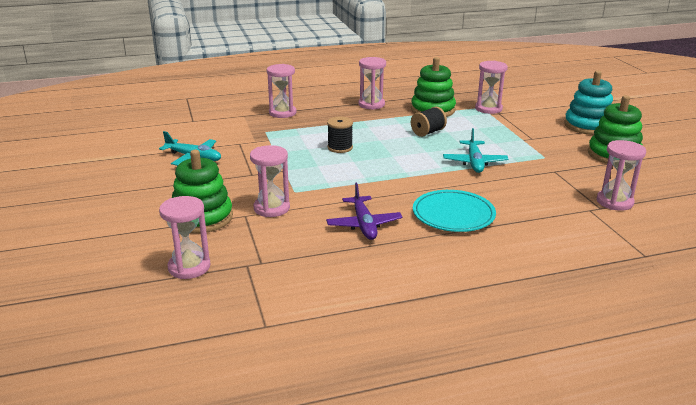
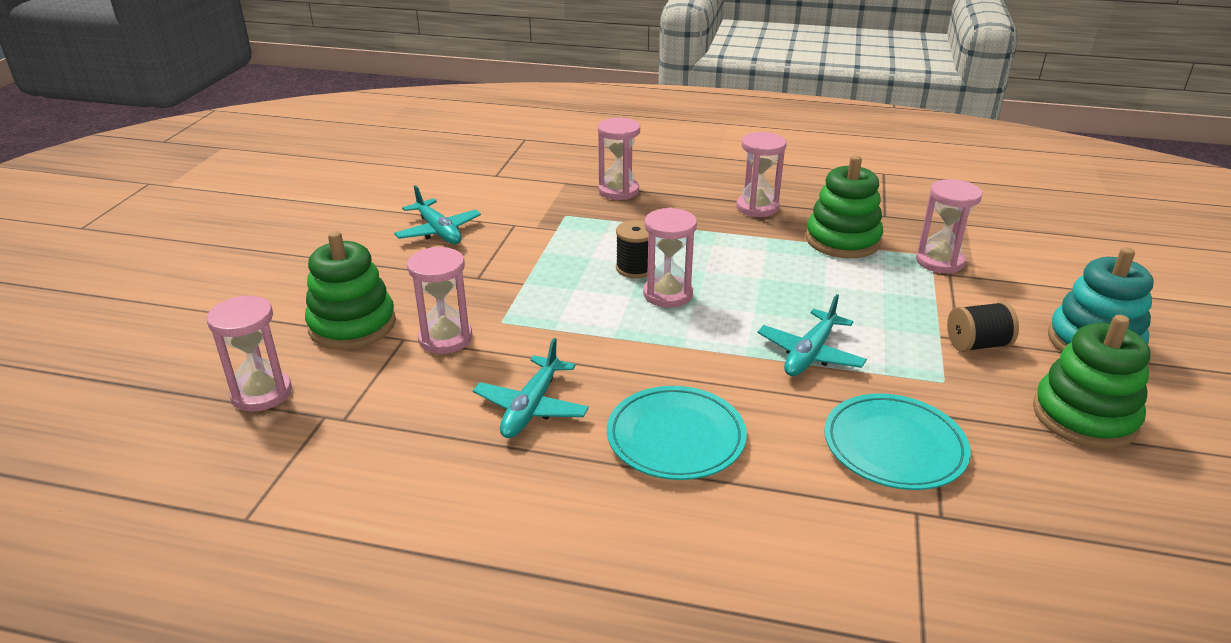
camera: 30 degrees right, 5 degrees up
(363, 225) = (531, 407): purple plane -> turquoise plane
(427, 132) = (792, 278): black spool -> black spool (977, 345)
(553, 188) = (894, 446): none -> turquoise plate
(614, 202) = (982, 514): pink hourglass -> pink hourglass (668, 294)

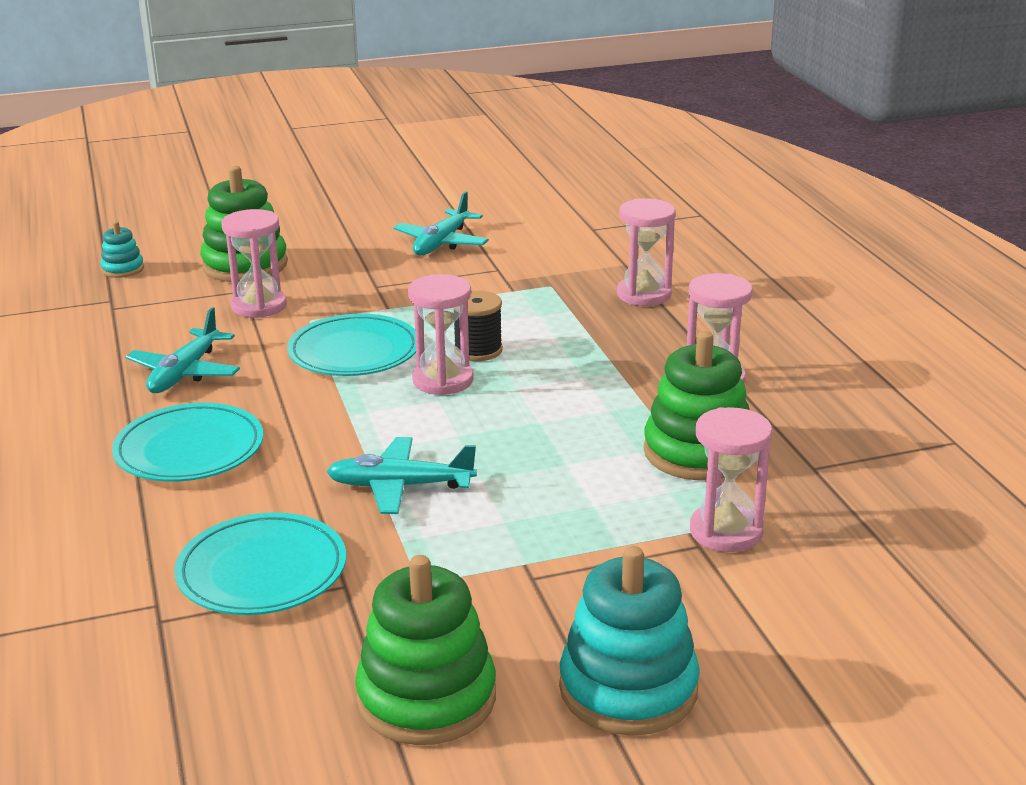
camera: 60 degrees right, 5 degrees down
(262, 393) = (123, 269): pink hourglass -> turquoise stacking toy
(531, 407) = (184, 373): turquoise plane -> turquoise plane turned 60 degrees counterclockwise
(583, 317) = (354, 352): none -> turquoise plate
(977, 345) = (529, 593): black spool -> none

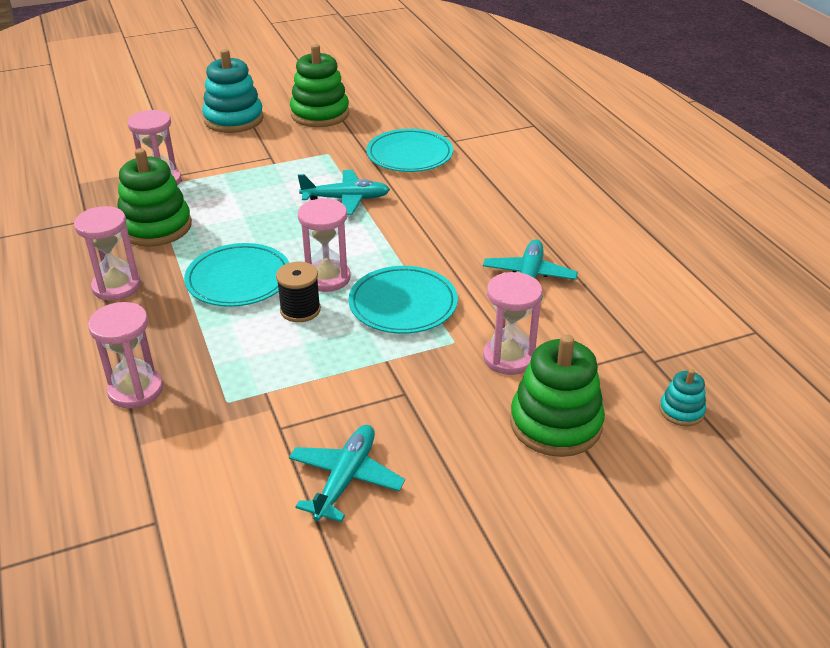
camera: 175 degrees right, 10 degrees up
(189, 449) = (487, 217): turquoise plate -> turquoise plate (238, 279)

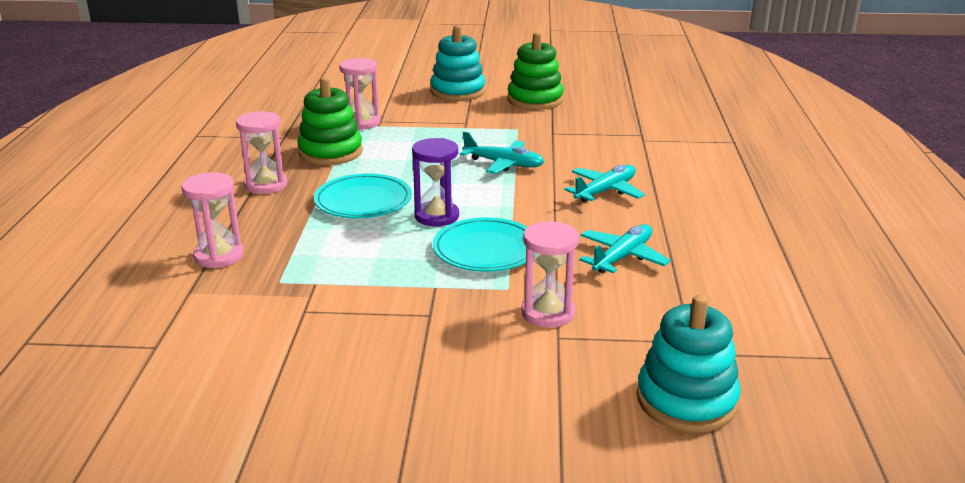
camera: 25 degrees right, 10 degrees down
(300, 310) = (394, 233): black spool -> none
(327, 278) = (437, 216): pink hourglass -> purple hourglass
(346, 479) = (324, 361): turquoise plane -> turquoise plane (605, 191)
(409, 155) = (590, 143): turquoise plate -> none
(555, 423) = (548, 375): green stacking toy -> none
(681, 411) = (686, 400): turquoise stacking toy -> turquoise stacking toy, size x2.04

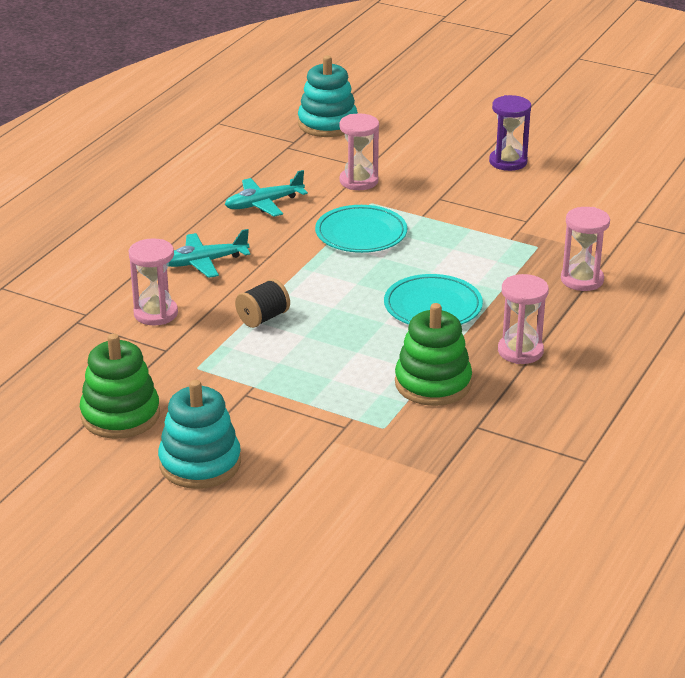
camera: 155 degrees left, 5 degrees up
(362, 123) = (369, 428): pink hourglass -> pink hourglass (155, 313)
(437, 216) = (377, 273): purple hourglass -> purple hourglass (508, 162)
(504, 164) = (263, 318): turquoise plane -> black spool

